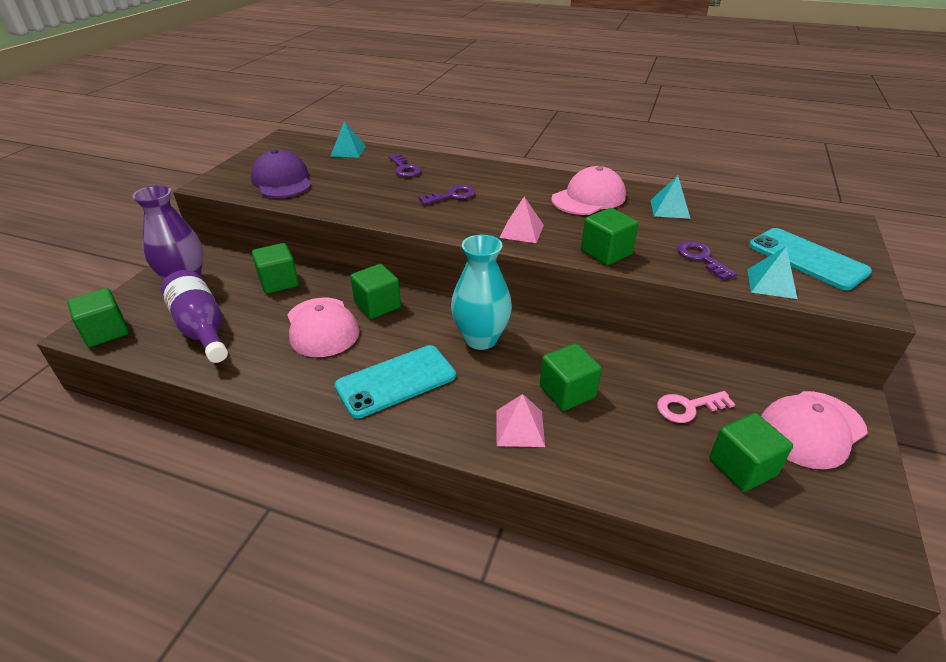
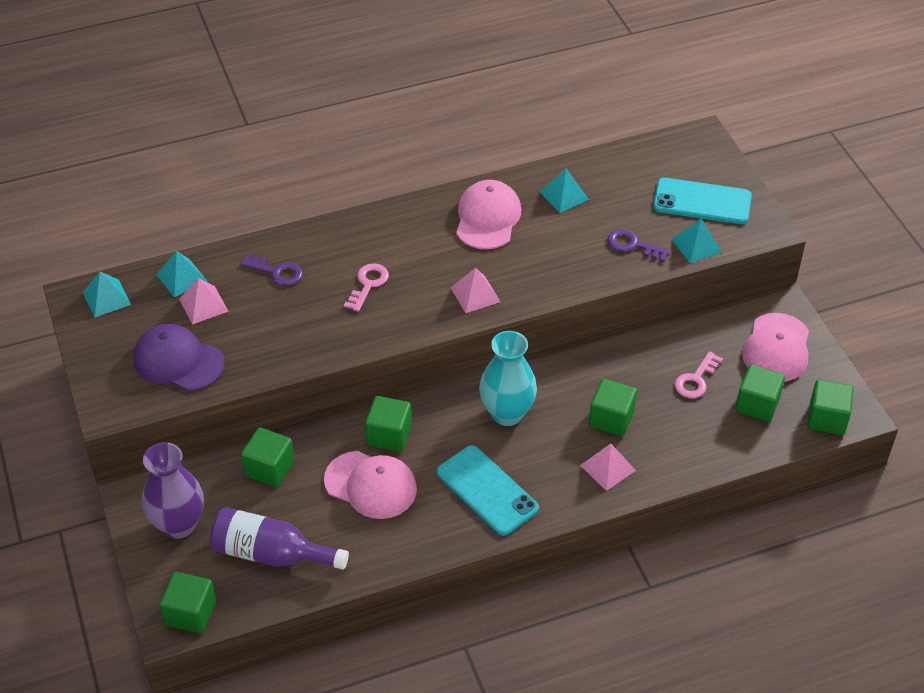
camera: 40 degrees left, 10 degrees up
(296, 143) = (106, 298): none -> turquoise pyramid
(339, 165) = (203, 305): none -> pink pyramid
(396, 381) = (487, 490): turquoise phone -> turquoise phone turned 60 degrees counterclockwise
(452, 195) = (368, 284): purple key -> pink key
(606, 253) = (562, 280): green cube -> green cube (827, 418)

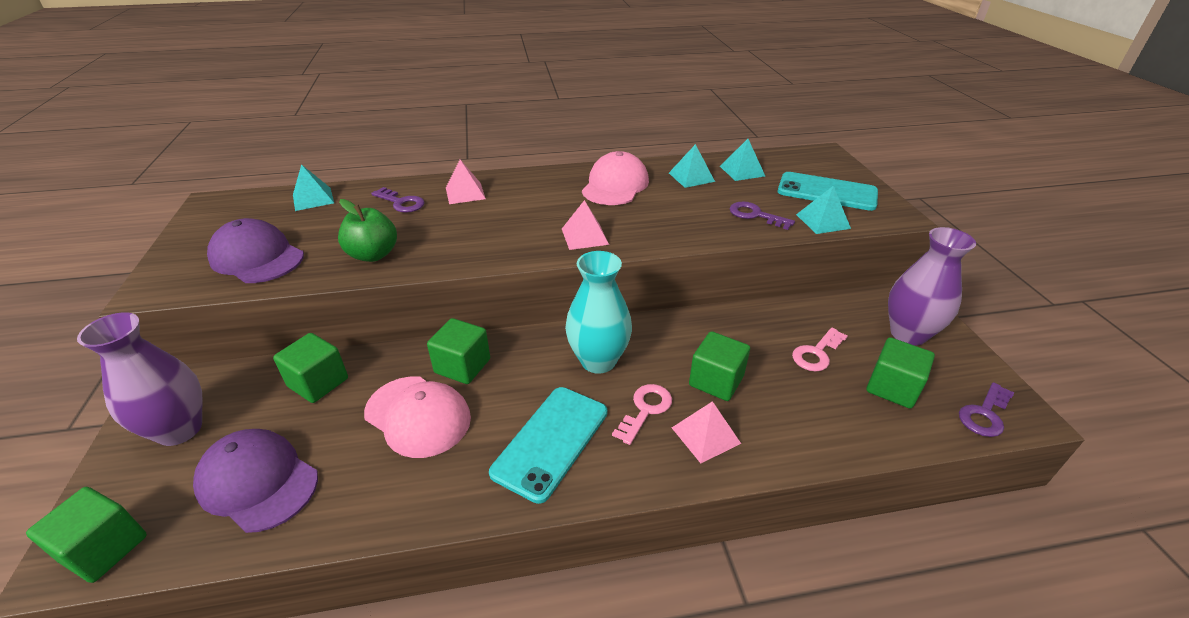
camera: 10 degrees right, 10 degrees down
(106, 298) = (235, 206): turquoise pyramid -> turquoise pyramid (742, 171)
(203, 305) = (317, 218): pink pyramid -> pink pyramid (465, 193)
(271, 553) = (258, 481): purple bottle -> purple cap
(286, 343) = (373, 255): none -> green apple
(368, 284) = (481, 219): pink key -> pink key (645, 409)
(487, 490) = (551, 441): turquoise phone -> turquoise phone turned 60 degrees clockwise
(776, 348) = (908, 334): pink cap -> purple vase
(827, 418) = (984, 414): green cube -> purple key

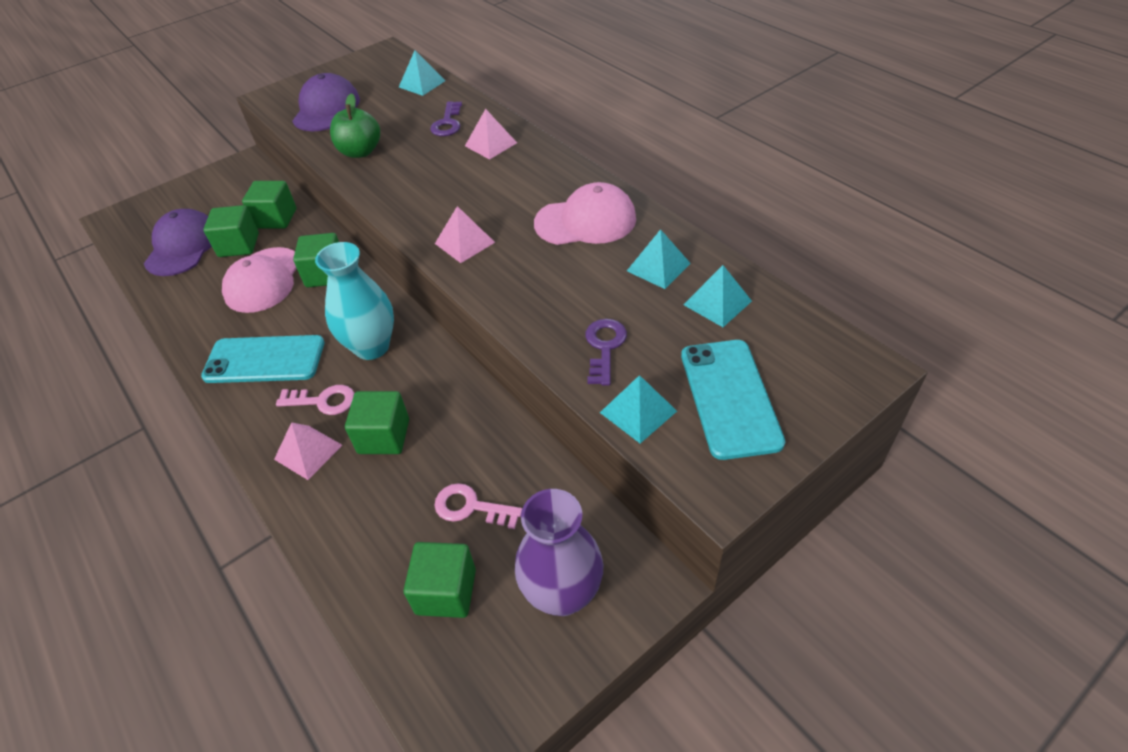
camera: 65 degrees right, 10 degrees up
(104, 548) = (123, 225): green cube -> green cube (239, 245)
(179, 429) = (212, 192): purple vase -> none
(984, 414) = (442, 697): purple key -> none

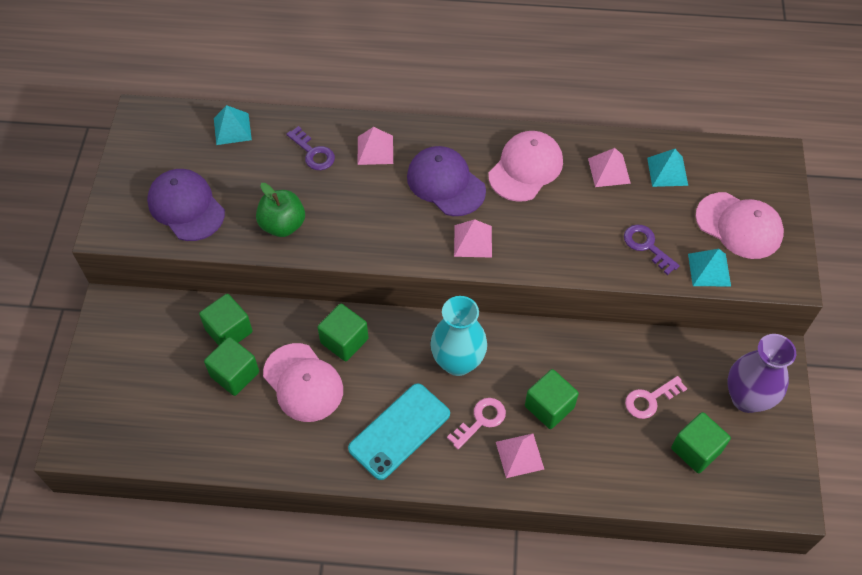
camera: 50 degrees left, 10 degrees up
(183, 247) = (187, 412): purple cap -> purple cap (445, 183)
(658, 267) = (609, 170): turquoise pyramid -> pink pyramid
(729, 397) = (739, 226): turquoise phone -> pink cap

